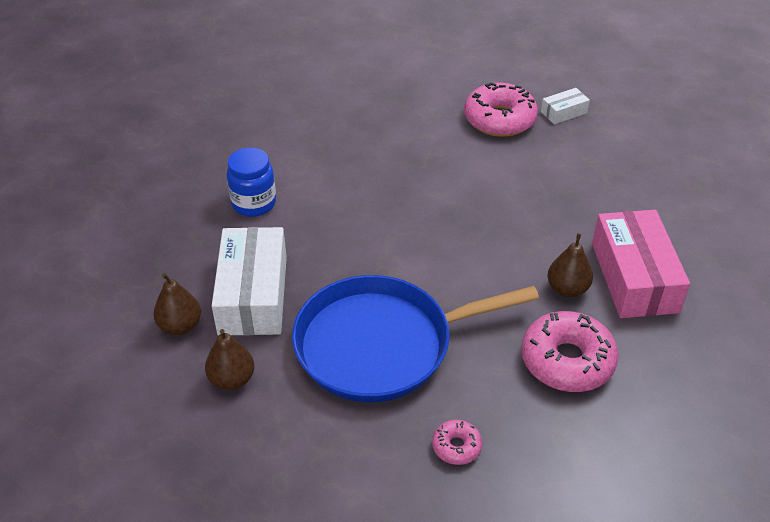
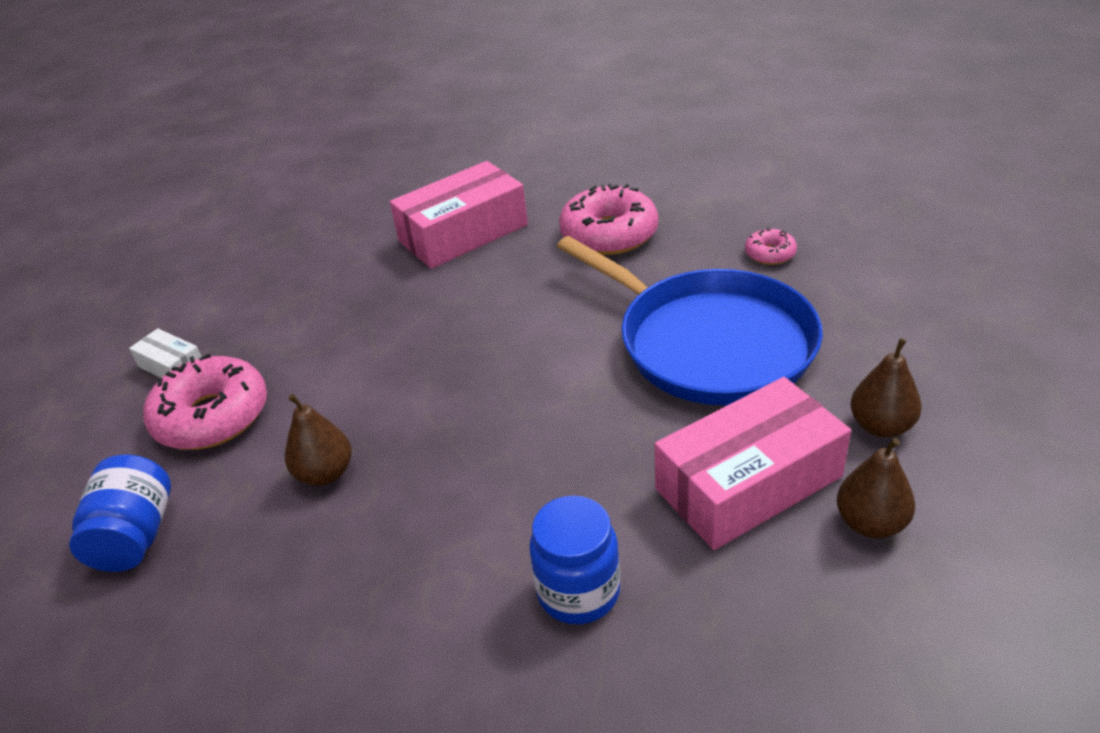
camera: 115 degrees left, 5 degrees down
(253, 295) = (748, 483): white box -> pink box
(426, 85) = (135, 536): none -> blue jar
(567, 289) = (513, 262): brown pear -> brown pear (325, 473)

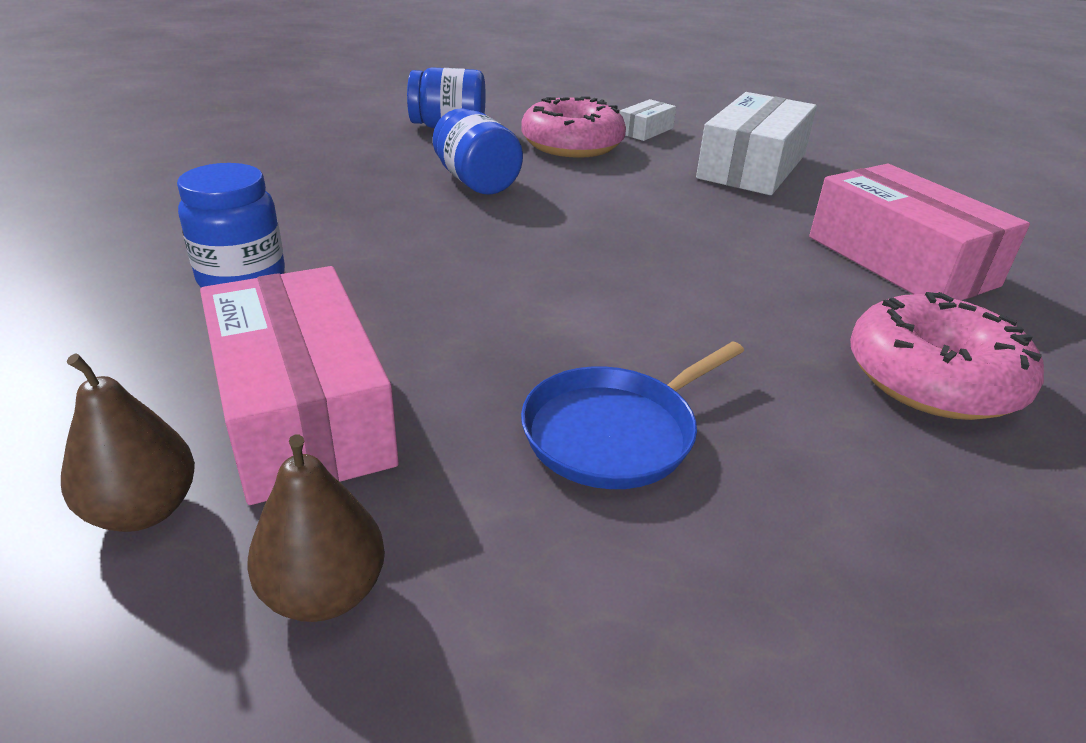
camera: 90 degrees right, 5 degrees down
(282, 295) = (752, 166): none -> white box
(325, 473) = (476, 182): brown pear -> blue jar
(708, 343) = (615, 432): blue pan -> blue pan, size x0.53
(770, 254) = (911, 577): pink donut -> none

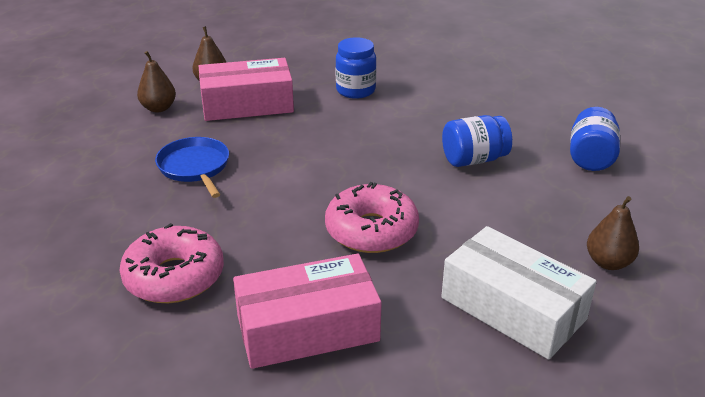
camera: 105 degrees right, 0 degrees up
(572, 144) = (559, 212): pink donut -> pink donut (371, 230)
(645, 130) = (608, 262): white box -> brown pear

